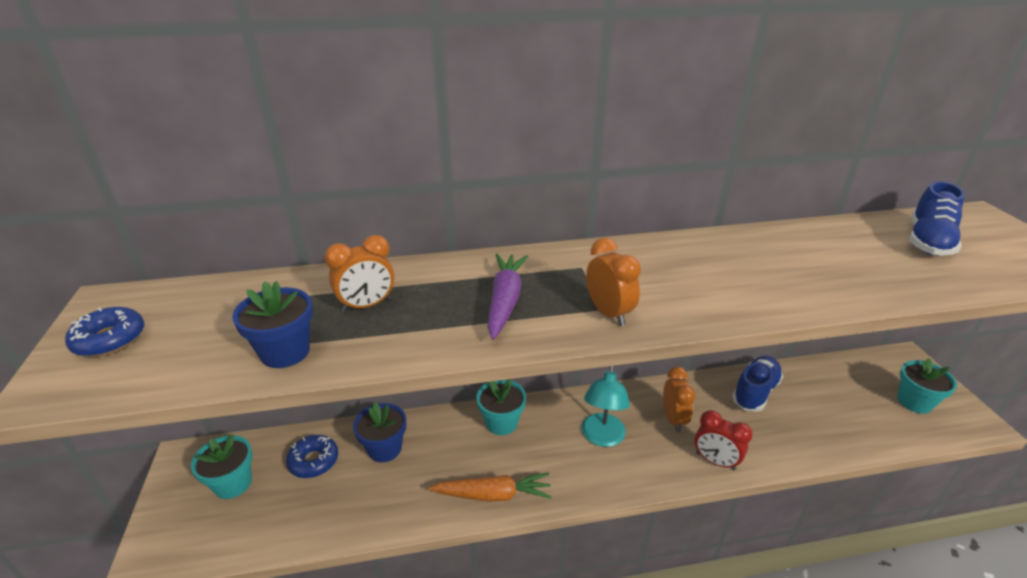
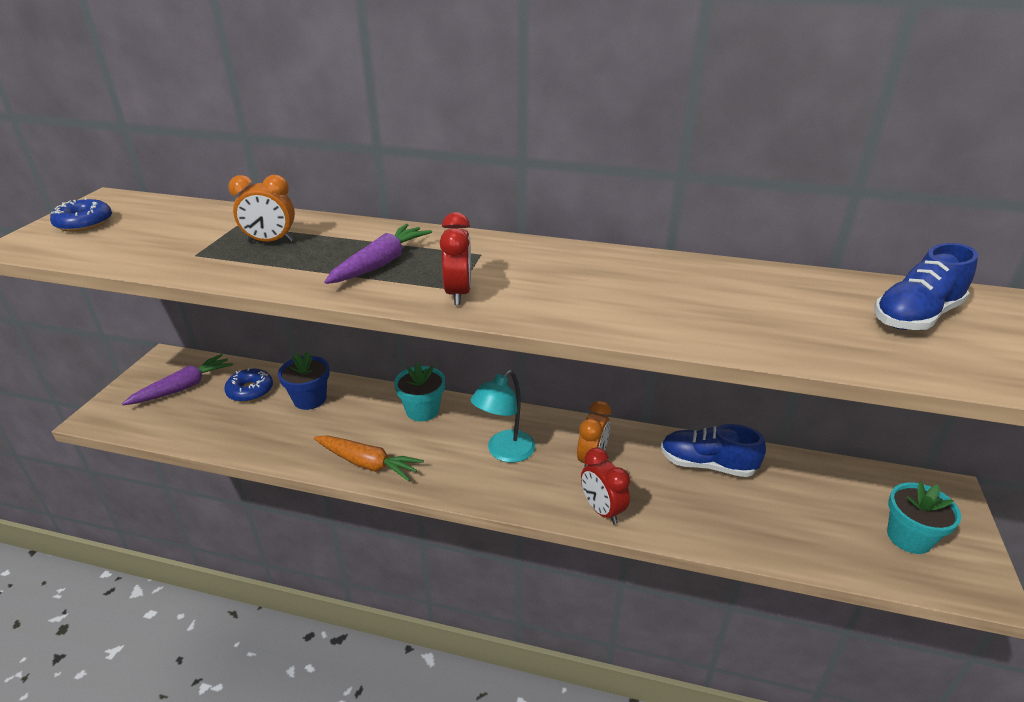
camera: 25 degrees right, 0 degrees up
(233, 483) = (183, 387): turquoise flower pot -> purple carrot
(285, 352) = (180, 258): blue flower pot -> none
(608, 313) = (458, 294): orange clock -> red clock
(755, 392) = (707, 465): blue shoe -> blue shoe turned 135 degrees counterclockwise

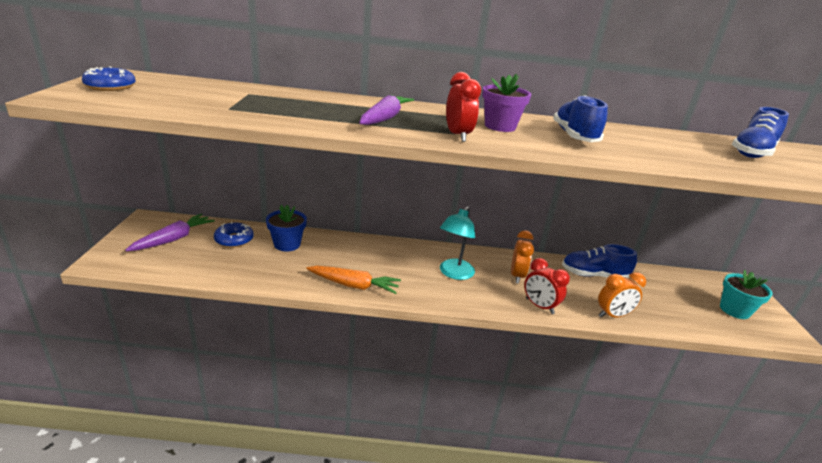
camera: 15 degrees left, 5 degrees down
(270, 241) = (286, 103): orange clock -> orange clock (612, 315)
(422, 410) = (380, 249): turquoise flower pot -> none
(534, 273) = (500, 126): none -> purple flower pot
(634, 289) = (574, 136): none -> blue shoe

